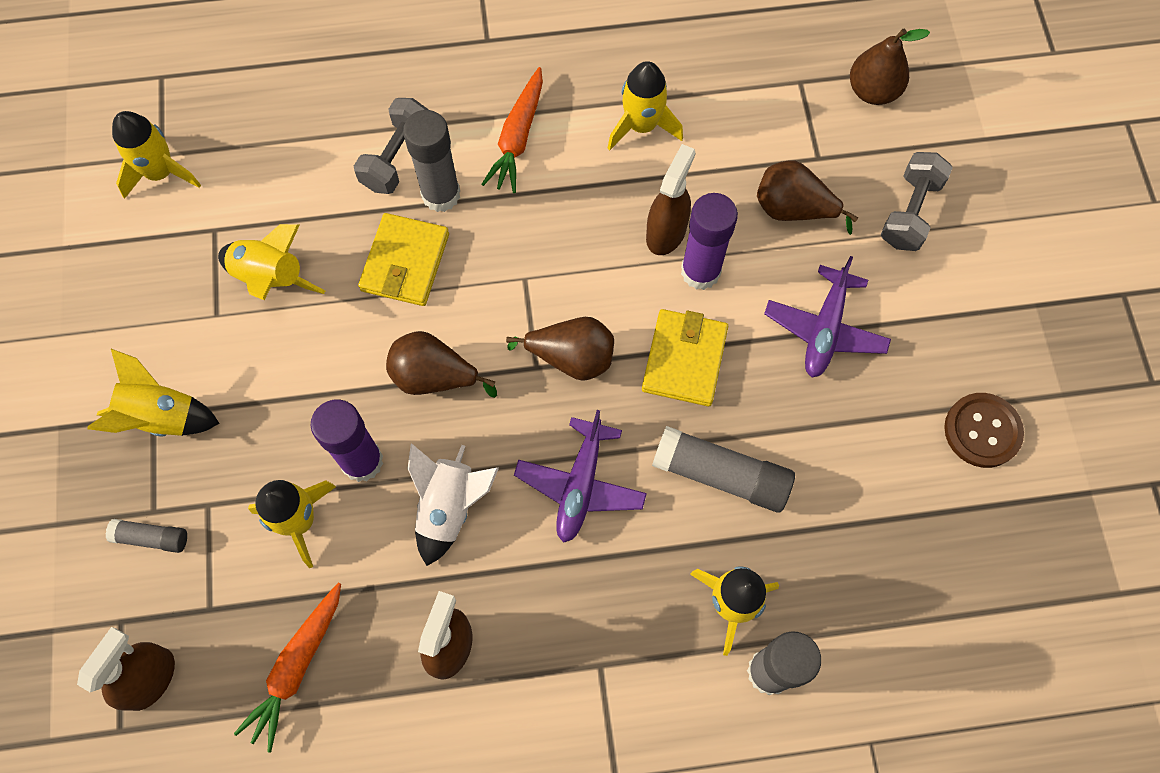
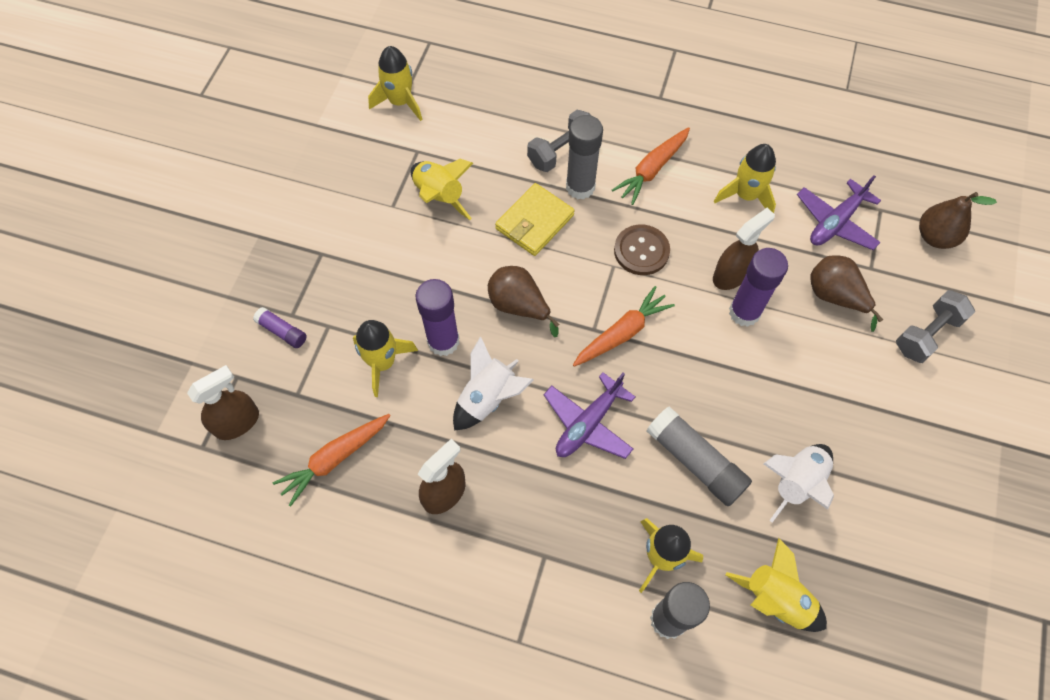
camera: 25 degrees right, 5 degrees down
(151, 538) = (282, 331): grey glue stick -> purple glue stick
(161, 417) = (326, 256): yellow rocket -> yellow rocket (775, 599)
(571, 358) = (622, 333): brown pear -> orange carrot
(684, 359) = (704, 368): yellow wallet -> none
(825, 329) = (822, 391): purple plane -> purple plane (835, 222)
(840, 449) = (795, 482): none -> white rocket
(982, 431) = (916, 518): brown button -> brown button (641, 251)

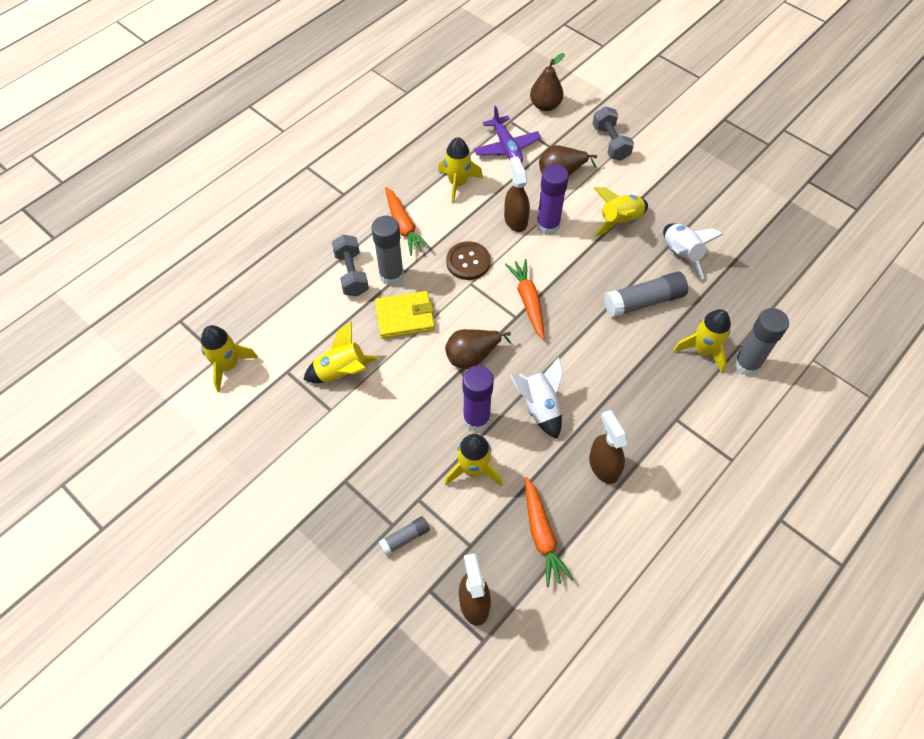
camera: 65 degrees left, 5 degrees down
(282, 331) = (405, 538): purple glue stick -> grey glue stick
(534, 222) = (405, 317): yellow wallet -> yellow wallet turned 75 degrees counterclockwise
(588, 423) = (588, 351): purple plane -> none
(775, 599) = (752, 300): yellow rocket -> yellow rocket (619, 221)

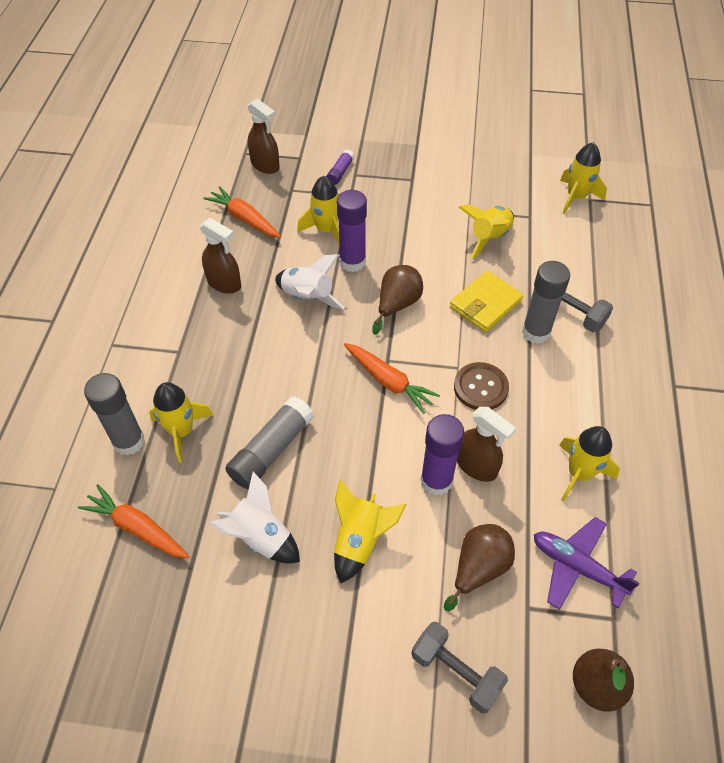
camera: 145 degrees right, 5 degrees down
(403, 226) = (579, 387): orange carrot -> orange carrot (137, 528)
(405, 538) = (340, 172): grey glue stick -> purple glue stick

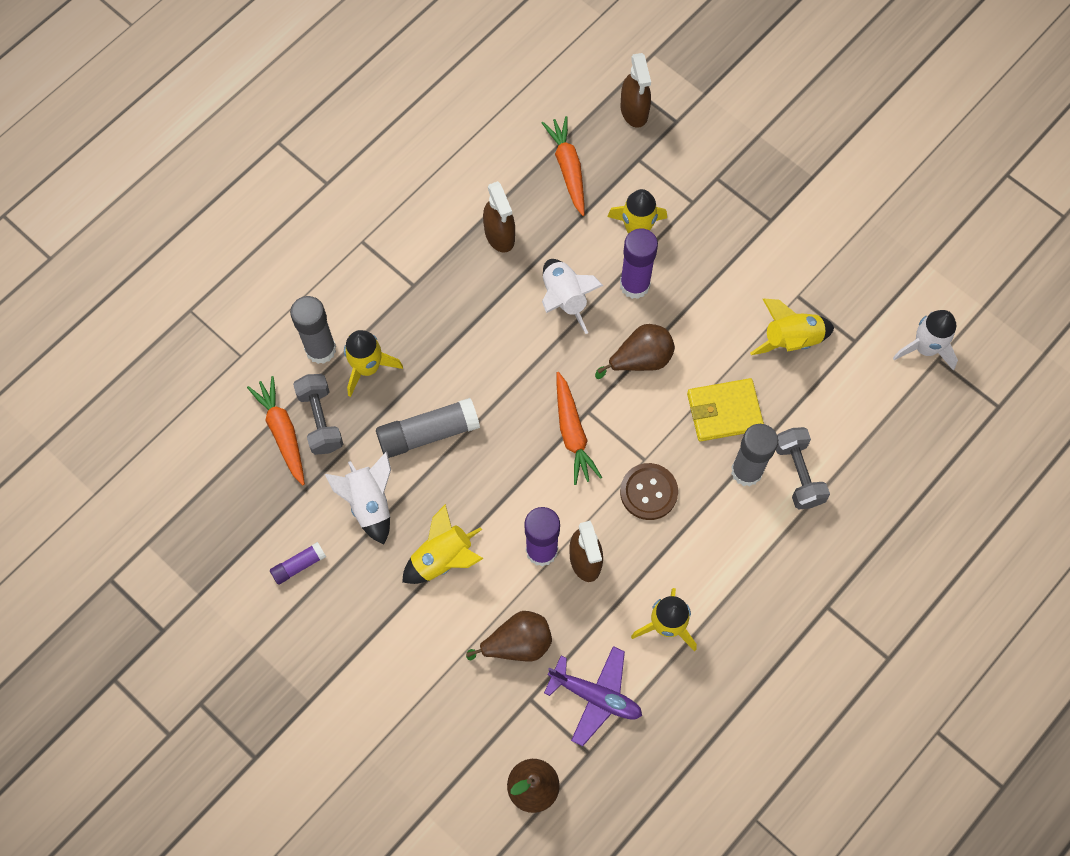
camera: 35 degrees right, 15 degrees up
(340, 172) = (703, 166): purple glue stick -> purple glue stick (299, 565)
(456, 672) = (438, 706): grey dumbbell -> grey dumbbell (320, 420)
(576, 197) = (925, 348): yellow rocket -> white rocket
(577, 567) = (595, 696): purple plane -> purple plane turned 135 degrees clockwise

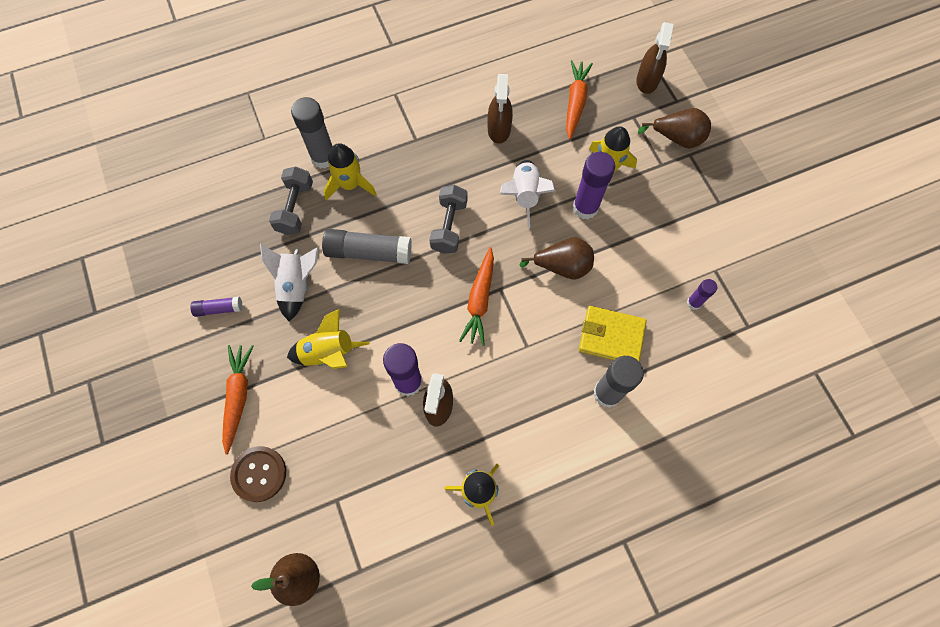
camera: 25 degrees right, 0 degrees up
(282, 432) = (263, 205): orange carrot -> orange carrot (238, 397)
(517, 644) = (350, 449): brown pear -> brown pear (677, 138)
(595, 696) = (390, 524): purple plane -> none
(648, 492) = (517, 374): brown button -> brown button (259, 474)
(791, 340) = (694, 303): yellow rocket -> purple glue stick
(798, 474) = (650, 415): grey dumbbell -> grey dumbbell (449, 226)
(925, 348) = (808, 358): white rocket -> none

